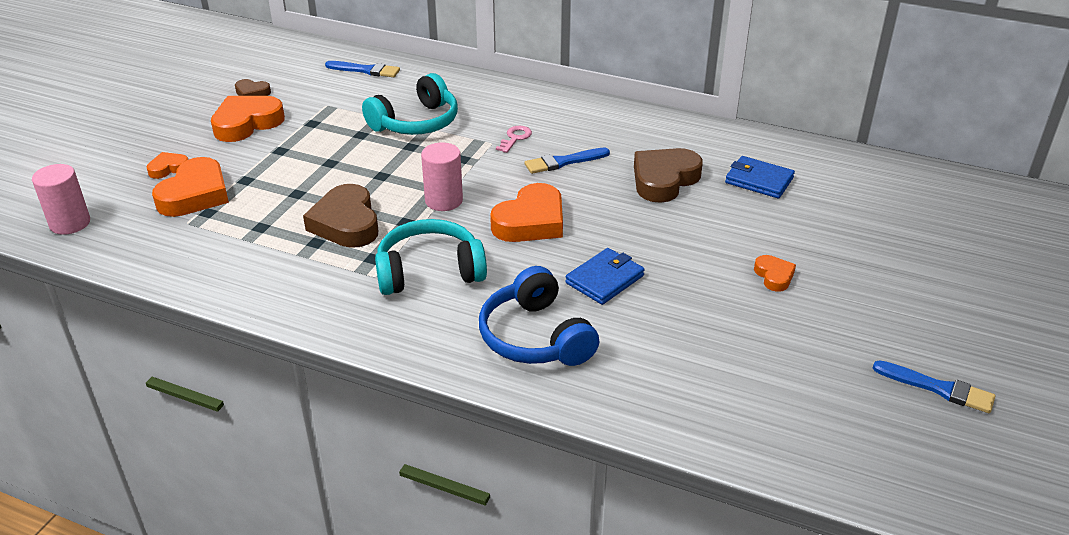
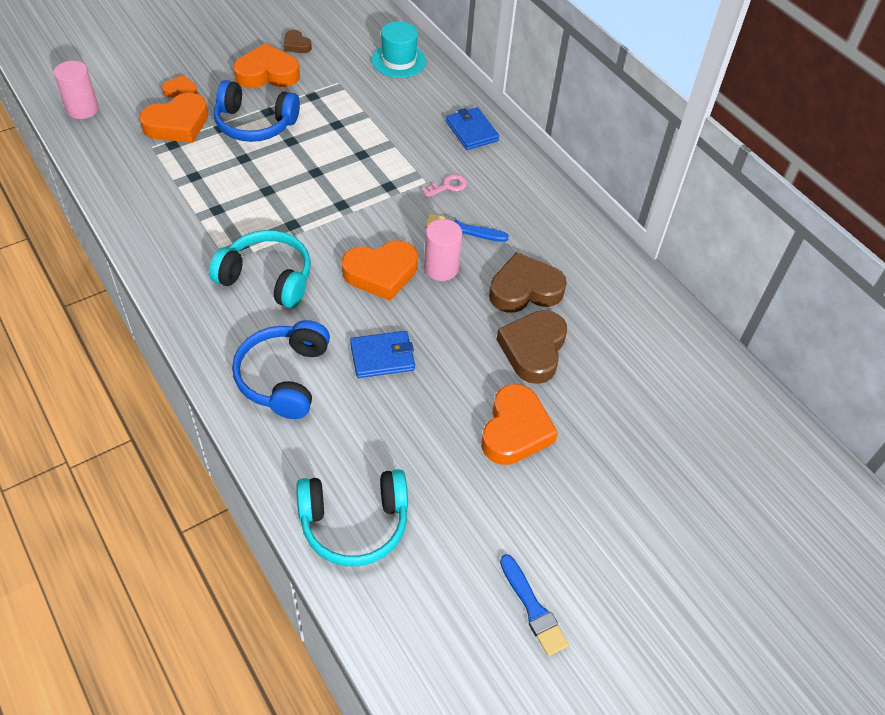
camera: 30 degrees right, 15 degrees up
(278, 164) = (255, 124): none -> blue headphones
(346, 223) = (251, 203): brown heart -> brown heart (533, 349)
(366, 70) = (399, 61): blue brush -> turquoise hat
(416, 122) = (387, 133): turquoise headphones -> turquoise headphones (354, 523)
(444, 201) = (337, 219): pink cylinder -> pink cylinder (441, 268)
(759, 180) = (604, 333): blue wallet -> blue wallet (472, 131)
(774, 276) = (515, 430): orange heart -> orange heart, size x1.94

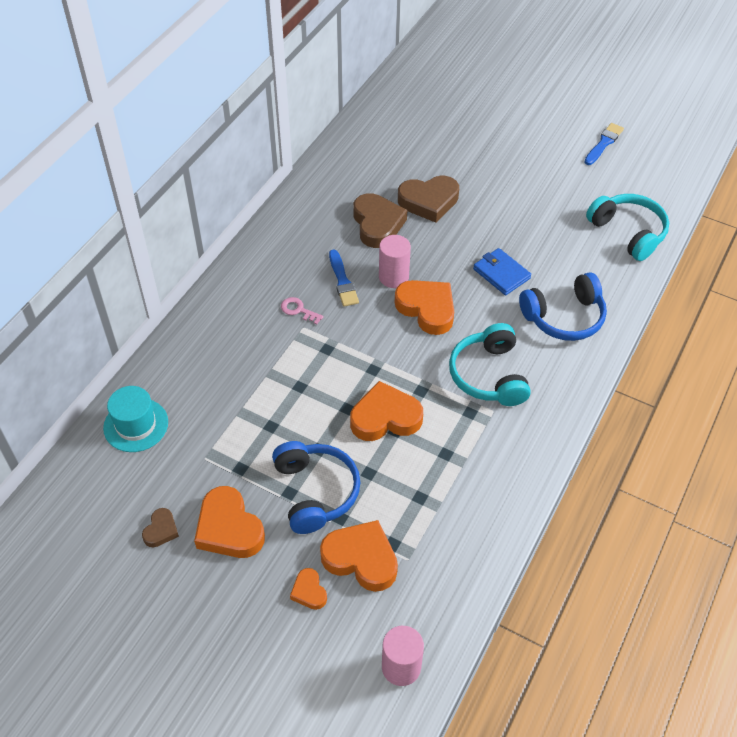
camera: 115 degrees left, 0 degrees up
(472, 131) = (213, 323): blue wallet -> none
(515, 430) = (500, 188): orange heart -> orange heart (385, 417)
(524, 289) = (377, 224): brown heart -> brown heart turned 150 degrees counterclockwise

